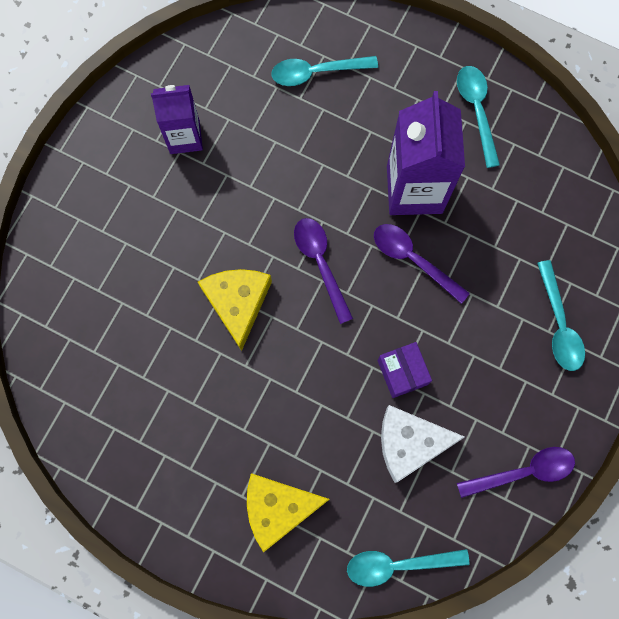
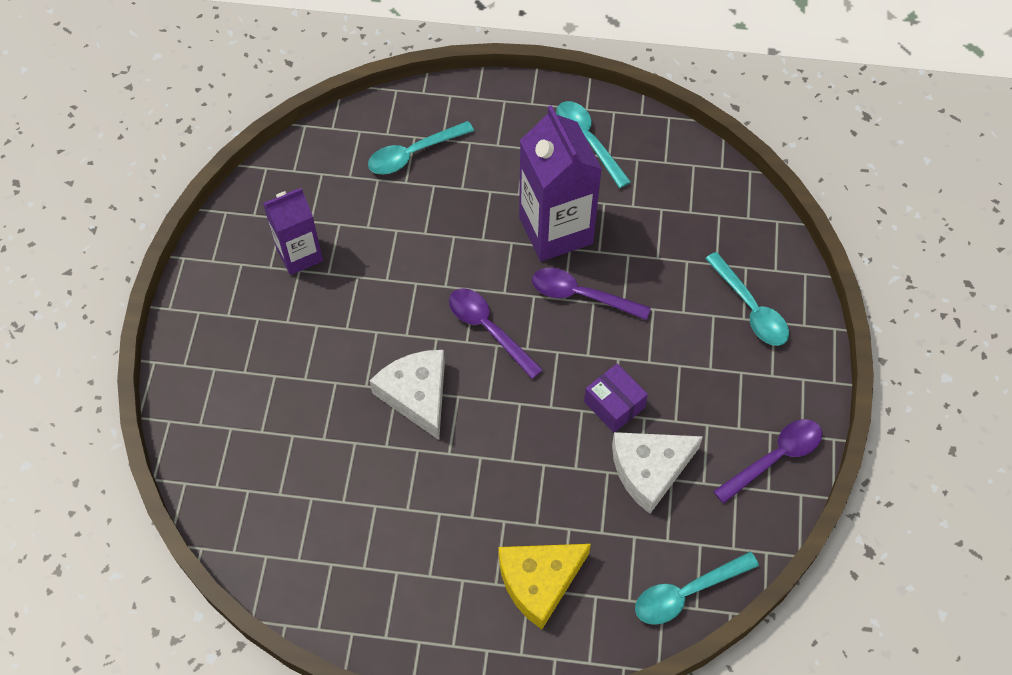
camera: 20 degrees left, 15 degrees down
(237, 303) = (417, 395): yellow cheese -> white cheese

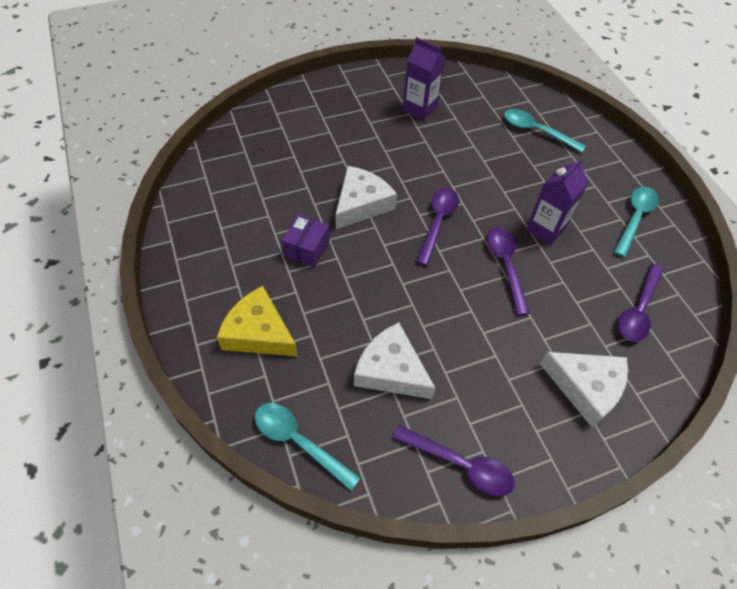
camera: 60 degrees right, 5 degrees down
(555, 230) = (545, 229): purple carton -> purple carton, size x0.62
(614, 405) = (430, 323): purple box -> purple box (307, 248)
(693, 211) = (638, 310): none -> purple spoon
(750, 308) = (586, 387): turquoise spoon -> white cheese

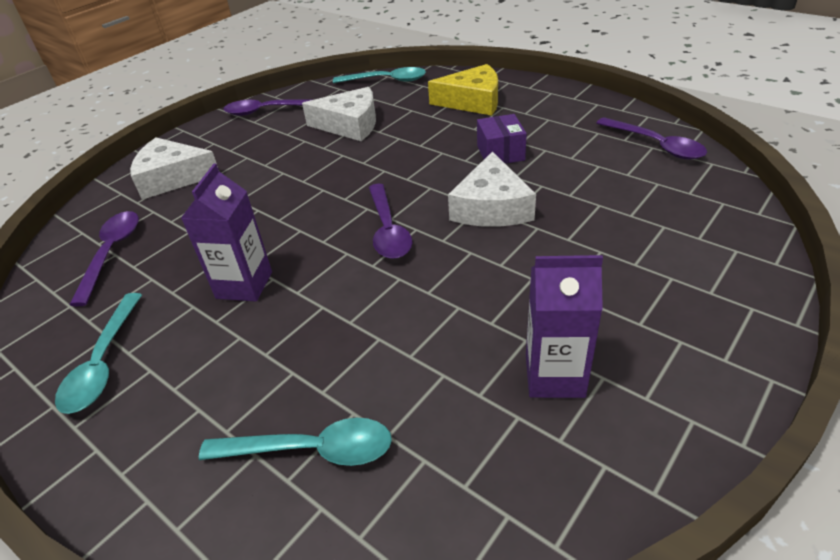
camera: 155 degrees right, 15 degrees down
(505, 266) = (282, 226): purple spoon -> purple spoon (655, 145)

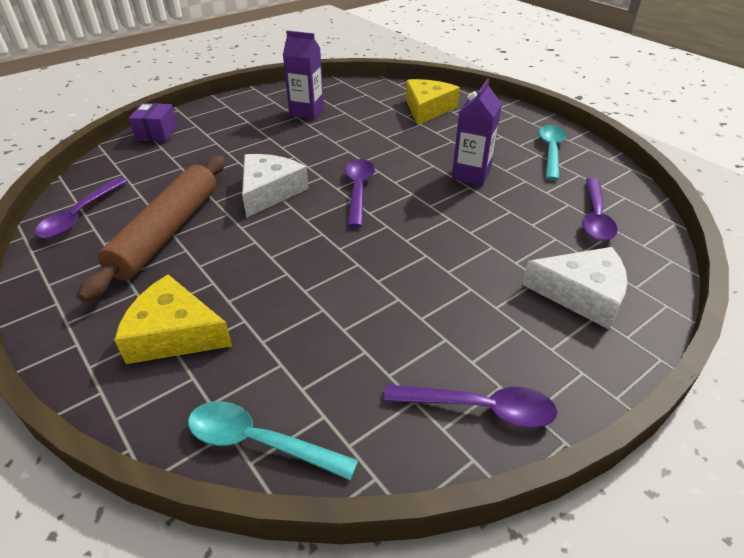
camera: 170 degrees left, 0 degrees up
(311, 450) = (427, 109): turquoise spoon -> yellow cheese
(350, 125) = (356, 332): white cheese -> none
(500, 153) = (217, 240): purple box -> purple box (157, 133)
(553, 150) = (167, 232): none -> brown rolling pin
(655, 145) = (80, 215): purple spoon -> purple spoon turned 135 degrees counterclockwise

